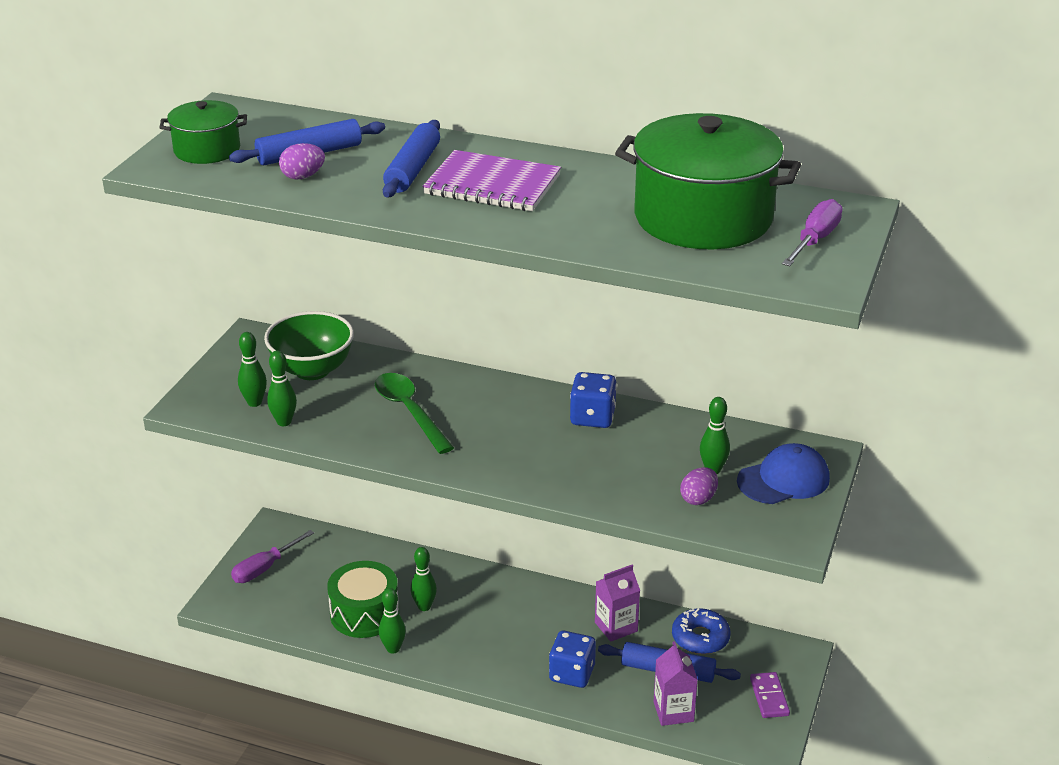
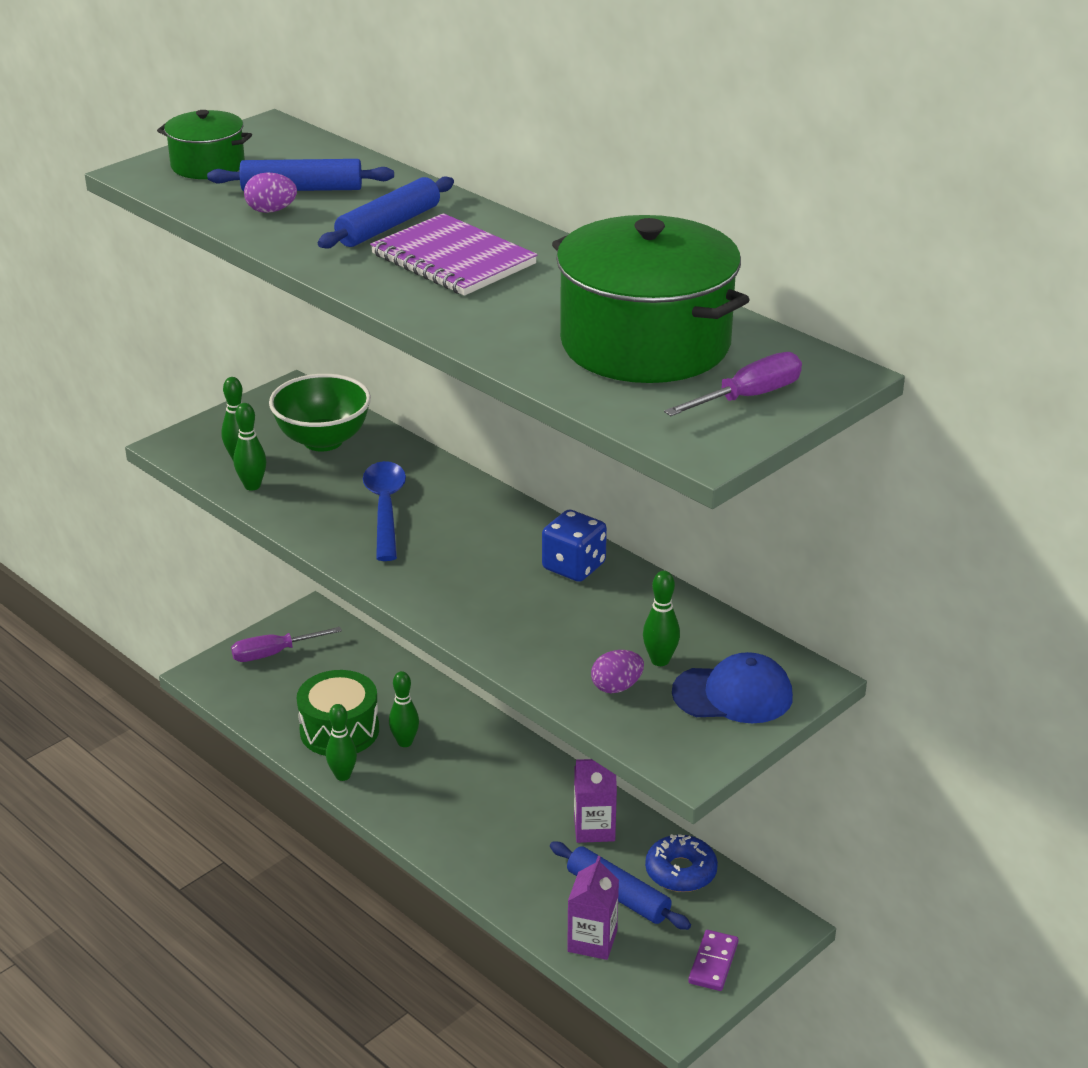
camera: 25 degrees right, 0 degrees up
(410, 412) = (385, 509): green spoon -> blue spoon
(572, 673) = (510, 863): blue dice -> none

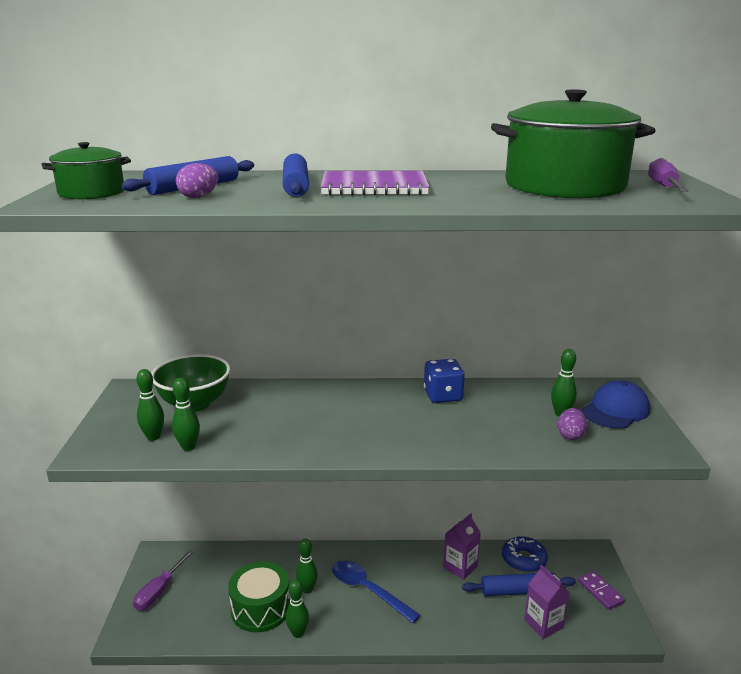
camera: 45 degrees left, 10 degrees down
(385, 509) = (296, 418): blue spoon -> blue spoon (368, 590)

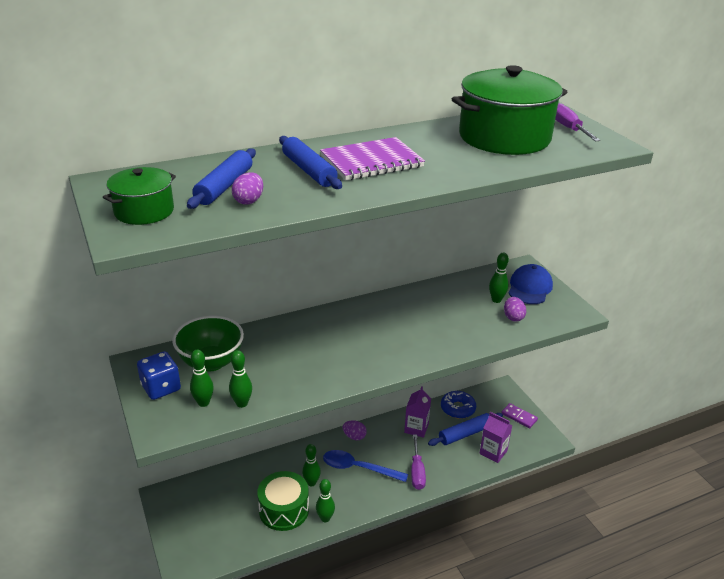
camera: 25 degrees left, 10 degrees up
(159, 591) = (188, 525): purple screwdriver -> purple screwdriver (417, 472)
(383, 555) = (354, 436): none -> purple egg
(443, 396) = (405, 304): blue dice -> blue dice (161, 388)

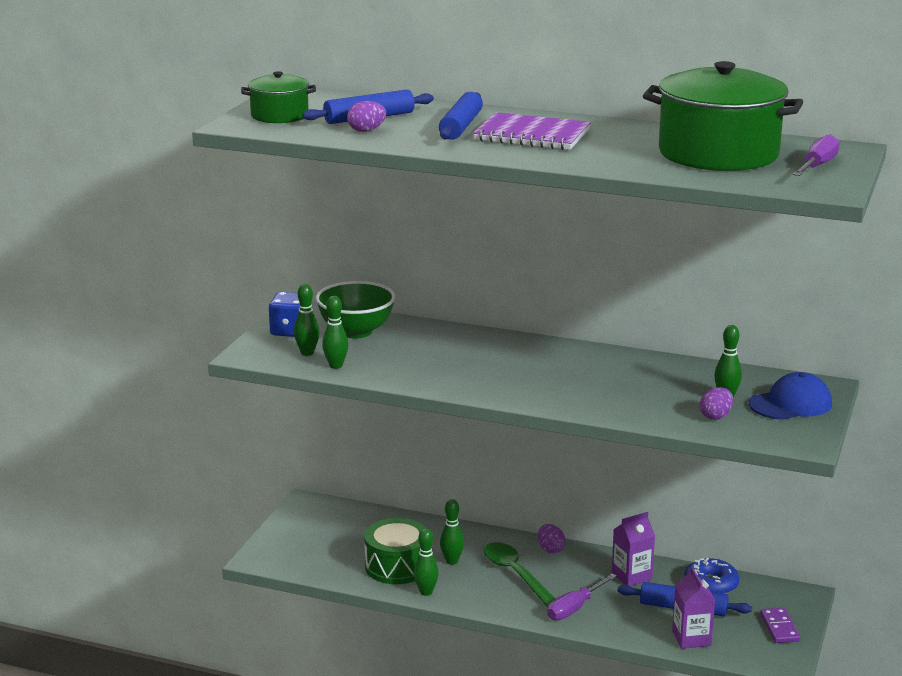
camera: 45 degrees right, 10 degrees down
(358, 468) = (516, 574): blue spoon -> green spoon

